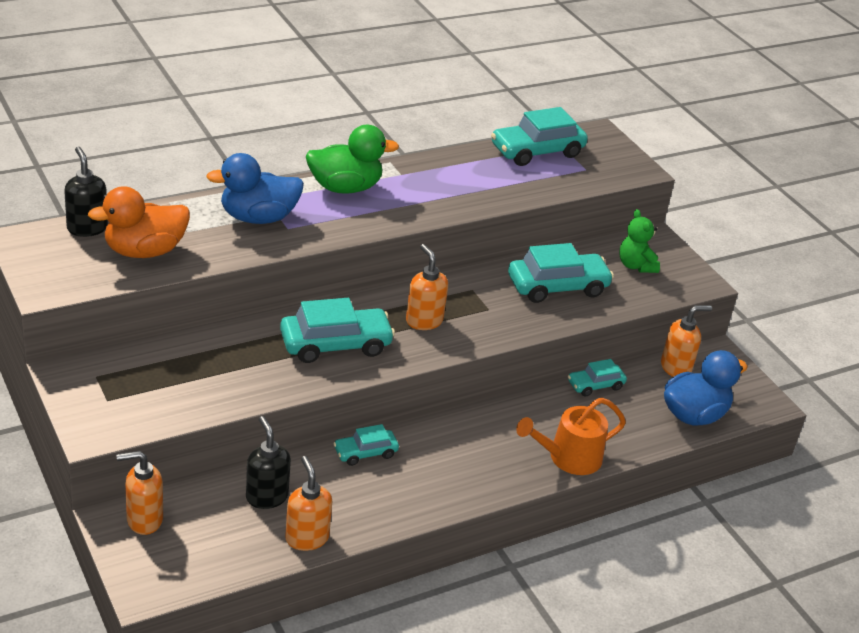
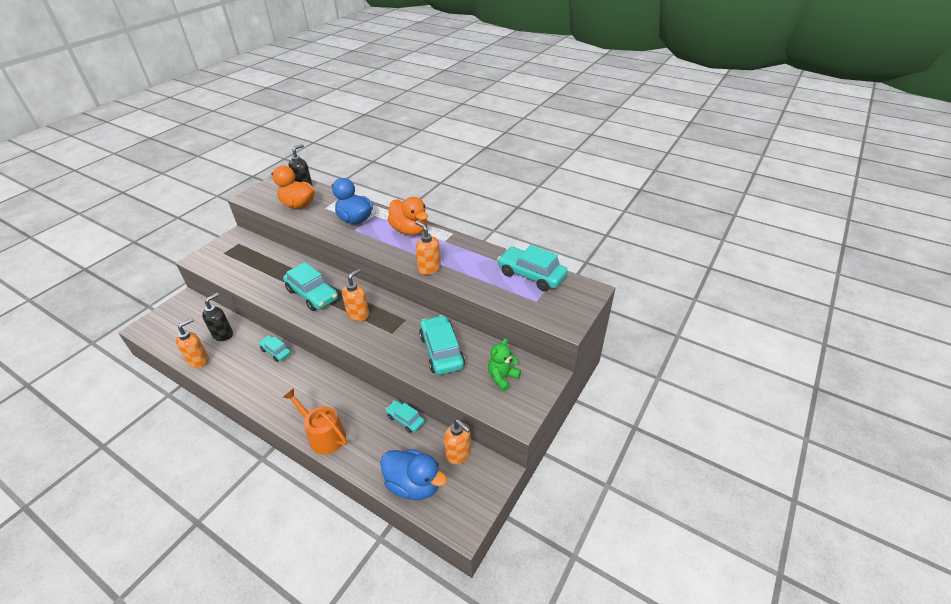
camera: 65 degrees right, 5 degrees up
(144, 520) = (189, 307): orange soap dispenser -> orange soap dispenser (429, 268)
(345, 188) = (410, 230): green duck -> orange duck
(557, 287) = (441, 351): turquoise car -> turquoise car turned 150 degrees counterclockwise

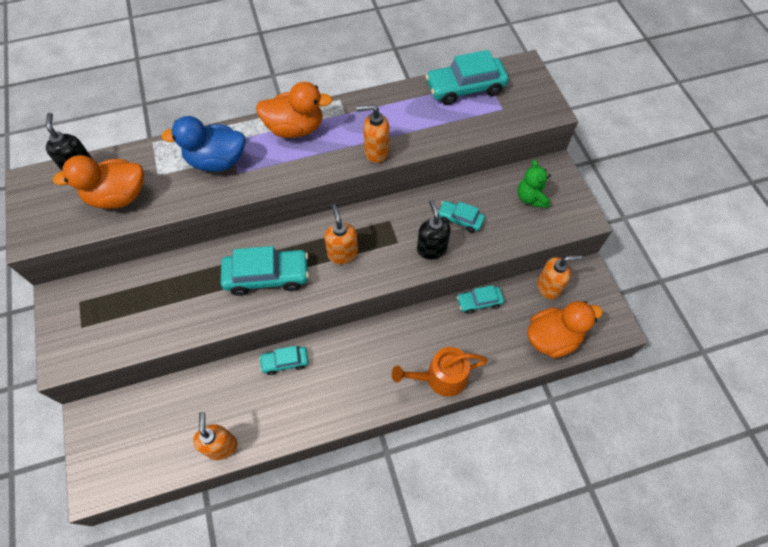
camera: 50 degrees left, 20 degrees up
(223, 334) = (201, 402): black soap dispenser -> black soap dispenser (431, 249)
(414, 484) = (552, 338): blue duck -> orange duck
(441, 351) = (460, 219): turquoise car -> turquoise car, size x0.56

